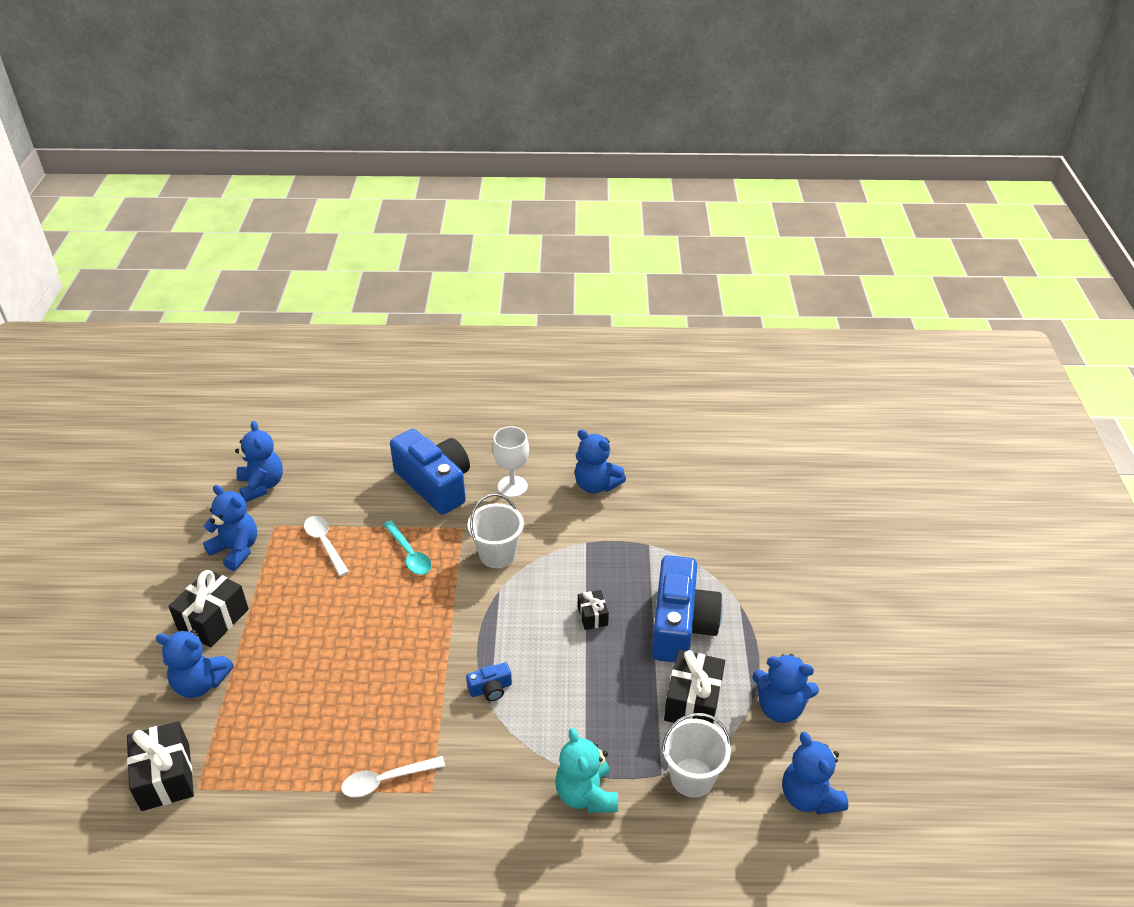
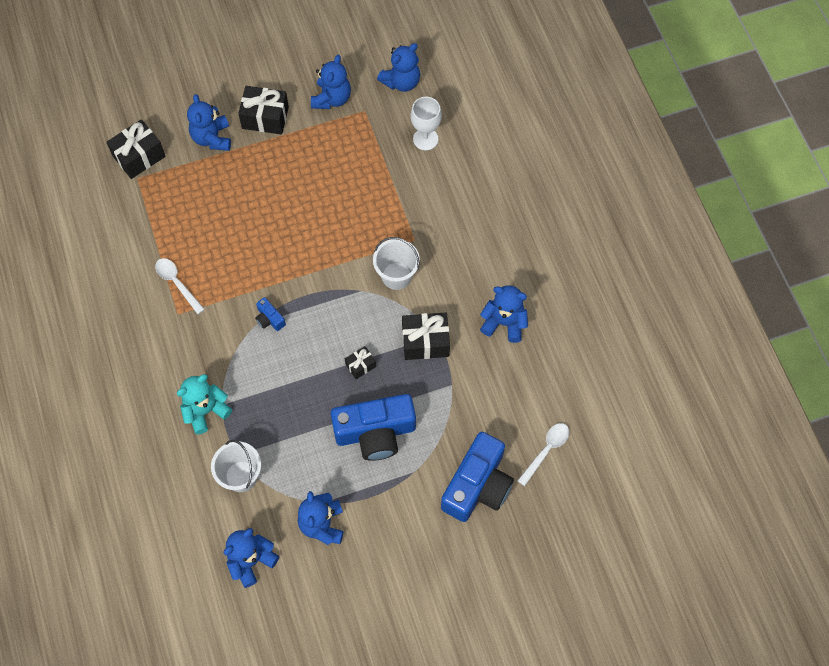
camera: 70 degrees right, 25 degrees up
(325, 543) = (360, 153): white spoon -> white spoon (546, 450)
(409, 554) = (372, 214): turquoise spoon -> none
(435, 484) = (454, 201): blue camera -> blue camera (477, 485)
(512, 486) = (475, 259): white goblet -> white goblet (425, 139)
(596, 485) = (504, 323): blue teddy bear -> blue teddy bear turned 90 degrees clockwise
(693, 701) = (306, 460): black gift -> black gift (425, 342)

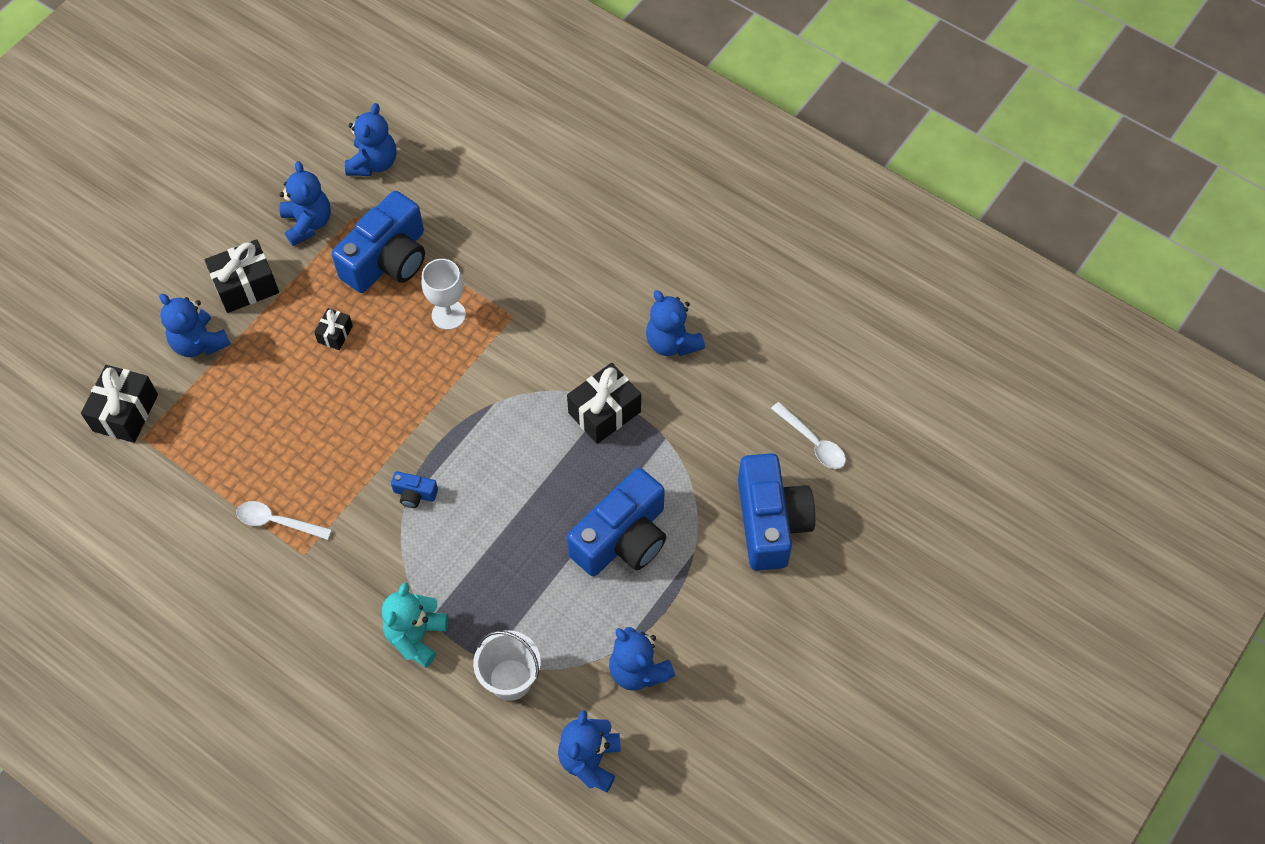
camera: 35 degrees left, 5 degrees down
(360, 365) = (553, 479): black gift -> black gift (335, 334)
(363, 153) = (387, 259): none -> blue camera
(396, 276) = (521, 364): white bucket -> none
(425, 139) = (445, 207): white goblet -> white goblet (448, 315)
(504, 323) = (672, 342): blue teddy bear -> blue teddy bear turned 105 degrees counterclockwise
(546, 450) = (813, 442): white spoon -> white spoon turned 135 degrees clockwise

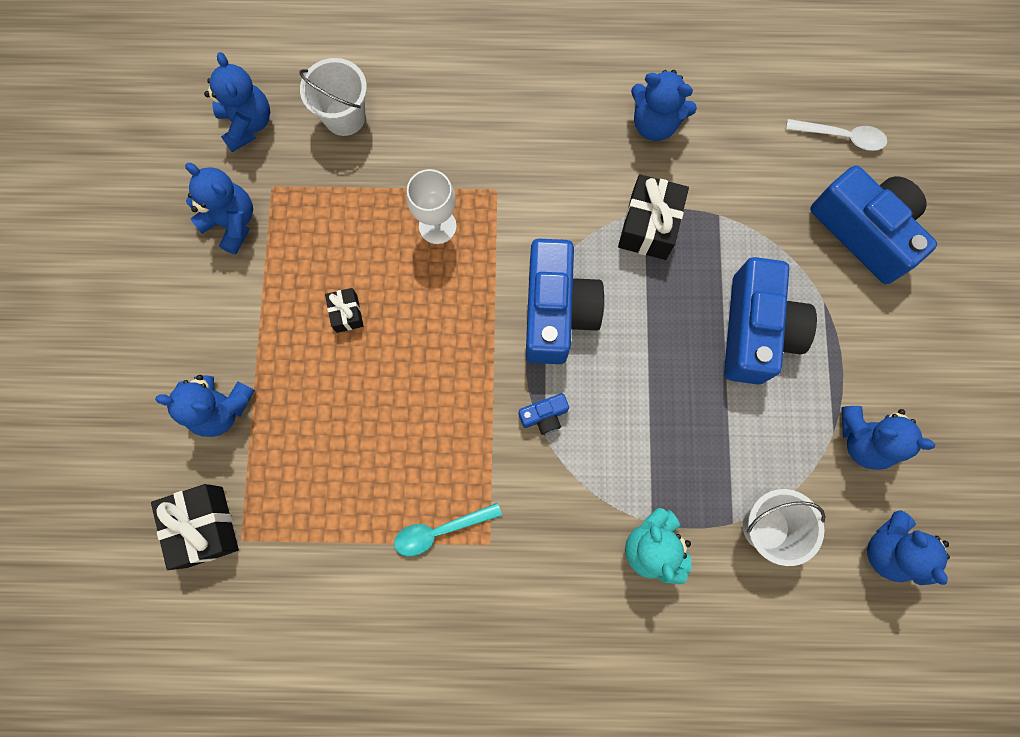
camera: 35 degrees left, 15 degrees up
(246, 286) = (222, 323): black gift -> none
(277, 522) = (440, 530): white spoon -> turquoise spoon
(387, 259) = (337, 209): blue camera -> blue camera (556, 311)
(445, 199) = (344, 117): none -> white bucket

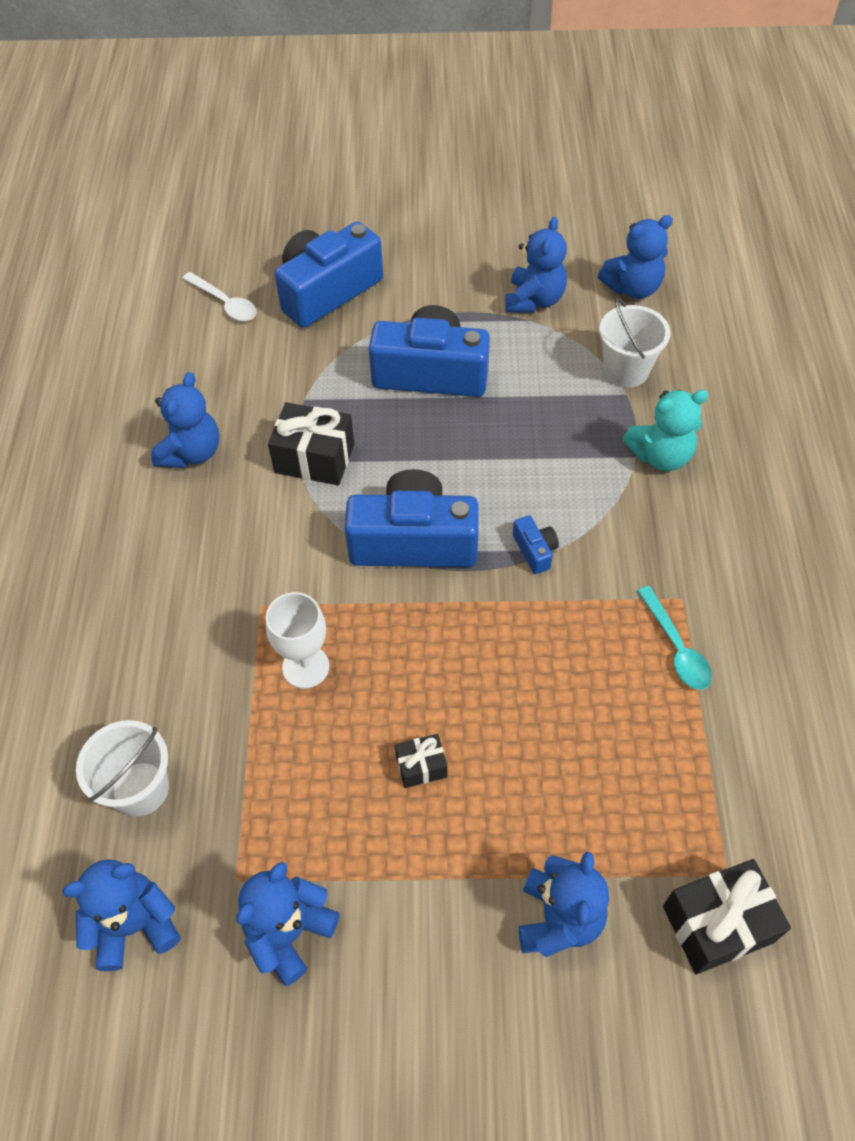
camera: 90 degrees left, 20 degrees down
(841, 137) = (225, 303): white spoon -> white spoon turned 120 degrees clockwise

